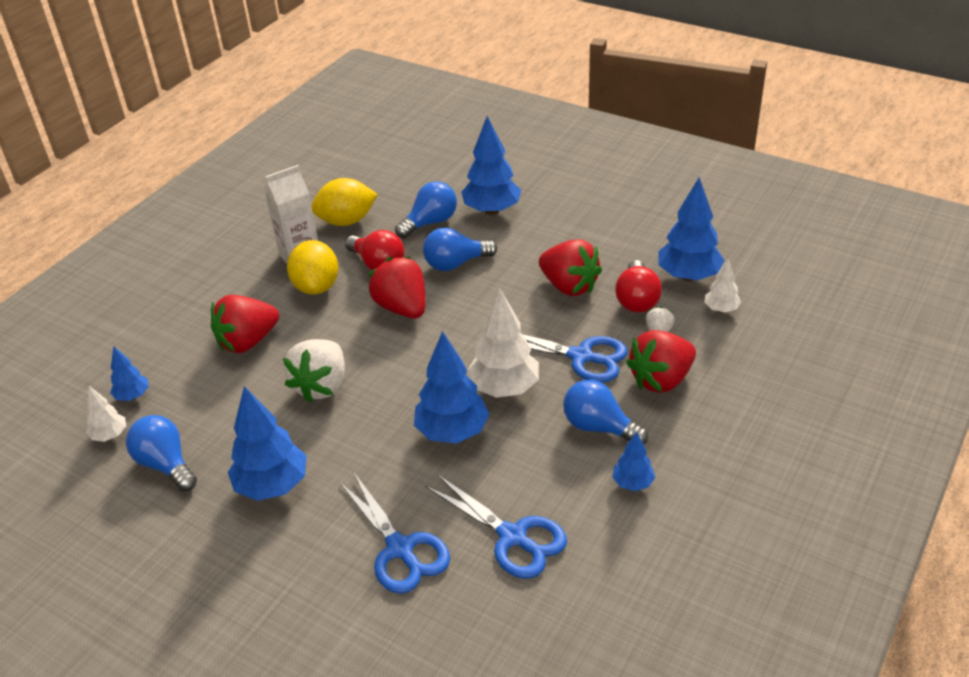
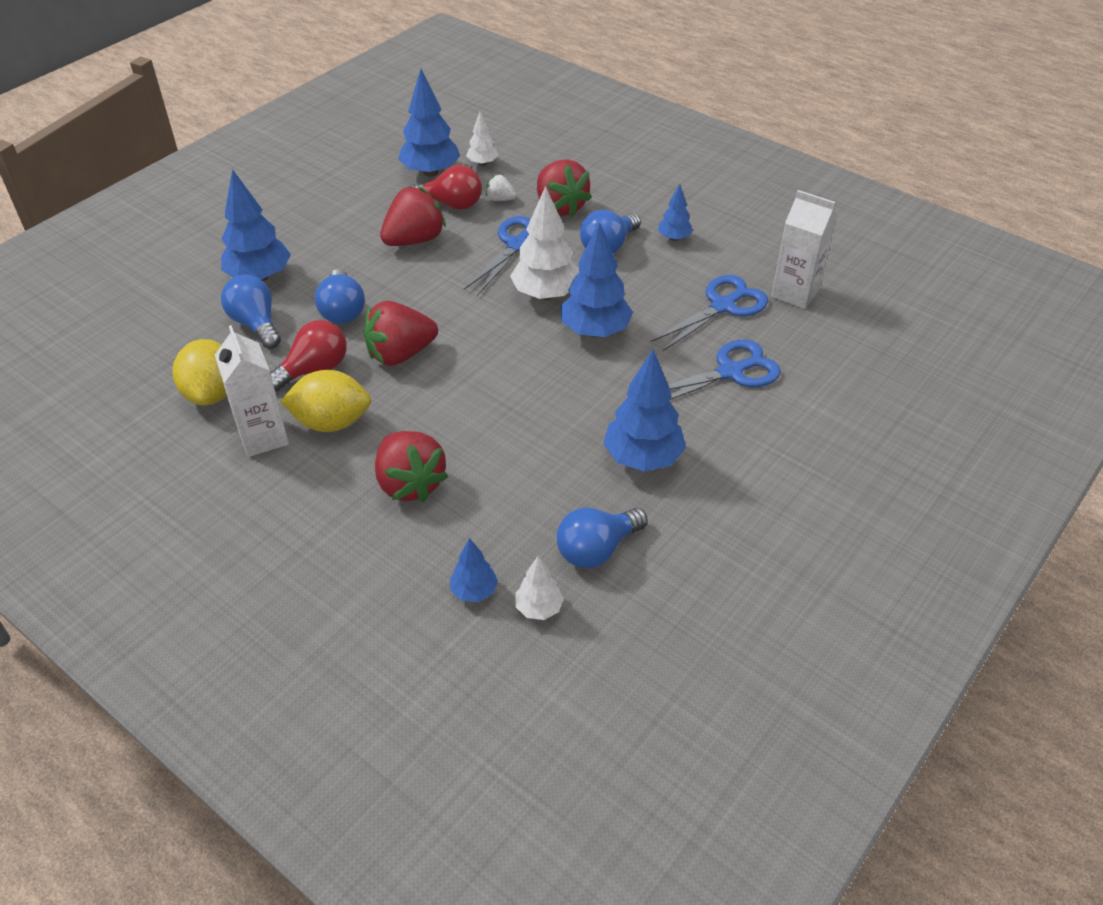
camera: 85 degrees left, 5 degrees up
(321, 386) = (506, 420): white strawberry -> none
(552, 609) = (795, 293): none -> white carton

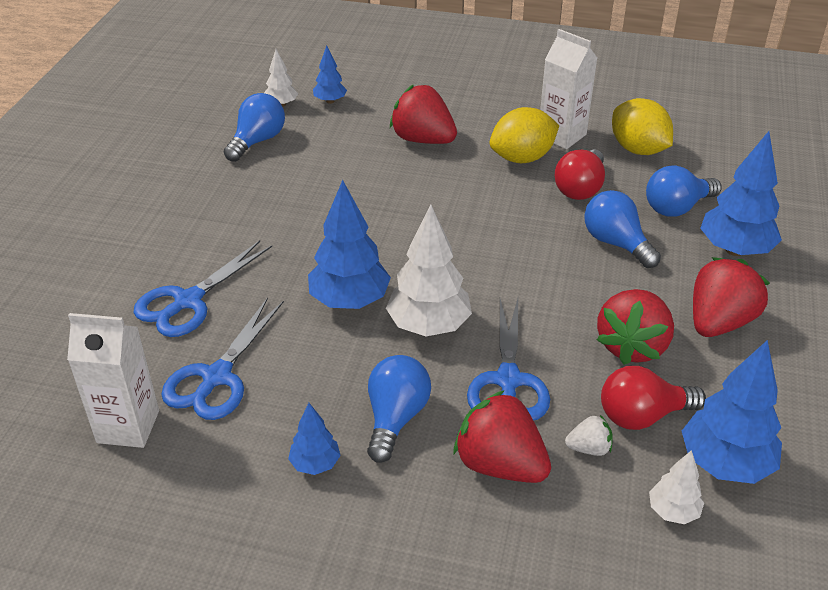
camera: 155 degrees right, 5 degrees down
(256, 324) = (677, 207): blue light bulb -> blue light bulb turned 120 degrees clockwise
(400, 354) = (520, 222): red strawberry -> red strawberry (719, 322)
(642, 458) = (247, 204): blue tree -> none

